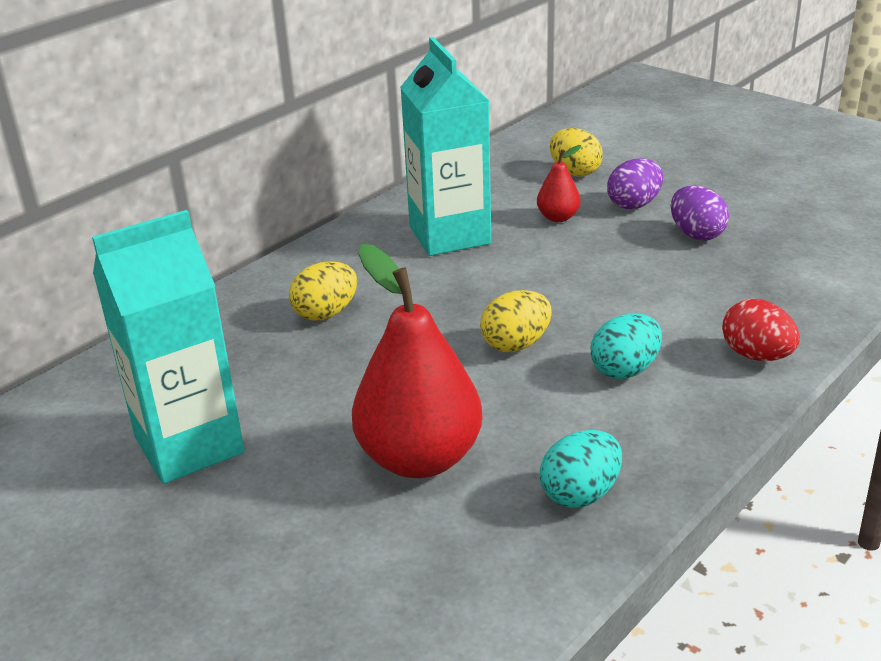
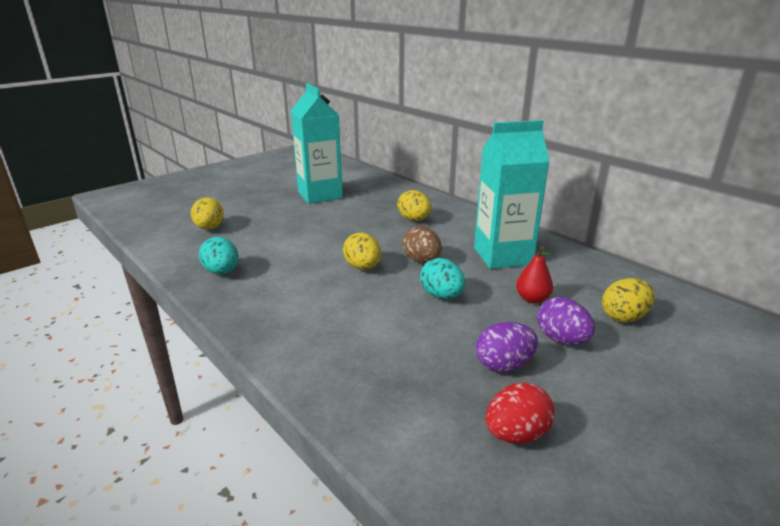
camera: 95 degrees right, 5 degrees down
(390, 578) = (209, 228): none -> yellow egg
(419, 458) = (278, 236): red pear -> none
(480, 295) = (421, 260): none -> brown egg
(625, 370) = (318, 299): turquoise egg -> turquoise egg (441, 296)
(756, 355) = (307, 356): red egg -> red egg (516, 434)

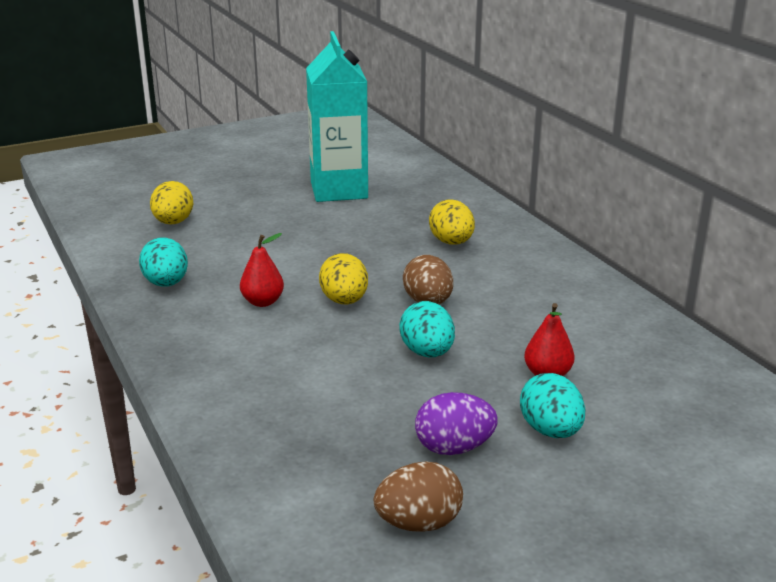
camera: 15 degrees right, 0 degrees up
(303, 276) = (262, 302): none -> red pear
(502, 256) = (546, 311): turquoise carton -> none
(516, 434) = (418, 523): red egg -> brown egg
(561, 339) = (550, 431): purple egg -> turquoise egg
(624, 317) = (659, 416): yellow egg -> none

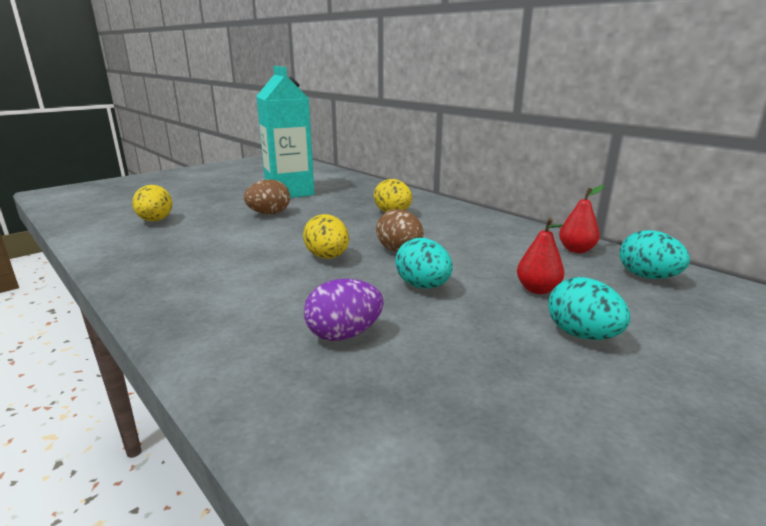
camera: 15 degrees left, 5 degrees down
(166, 284) = (155, 262): turquoise egg -> turquoise egg (647, 277)
(262, 302) = (253, 265): red pear -> red pear (576, 250)
(418, 523) = (533, 464): brown egg -> brown egg (269, 213)
(454, 448) = (507, 366): purple egg -> purple egg (344, 334)

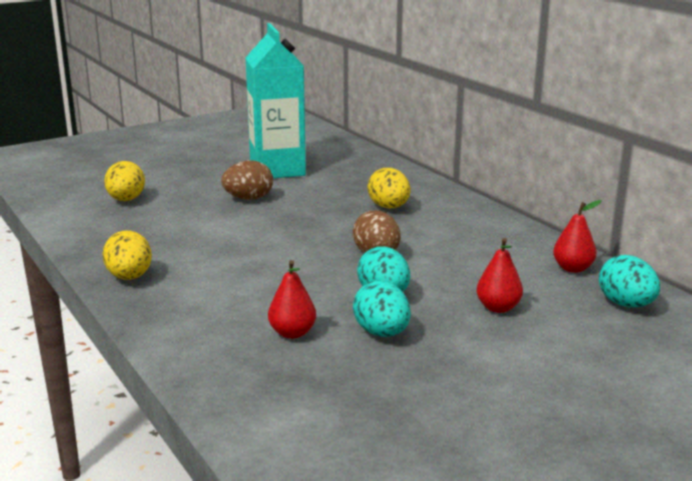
camera: 10 degrees right, 0 degrees up
(327, 257) = (298, 257): yellow egg -> yellow egg (129, 277)
(344, 334) = (292, 333): purple egg -> red pear
(582, 335) = (510, 353): turquoise egg -> turquoise egg (382, 333)

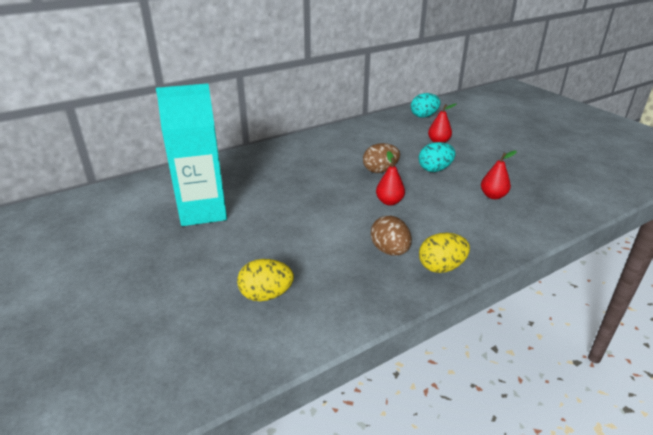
camera: 90 degrees left, 10 degrees up
(248, 198) = (274, 222): brown egg -> brown egg (390, 251)
(382, 333) = (479, 171): turquoise egg -> none
(389, 207) = (299, 165): yellow egg -> none
(572, 268) = (387, 122): red pear -> red pear (389, 202)

